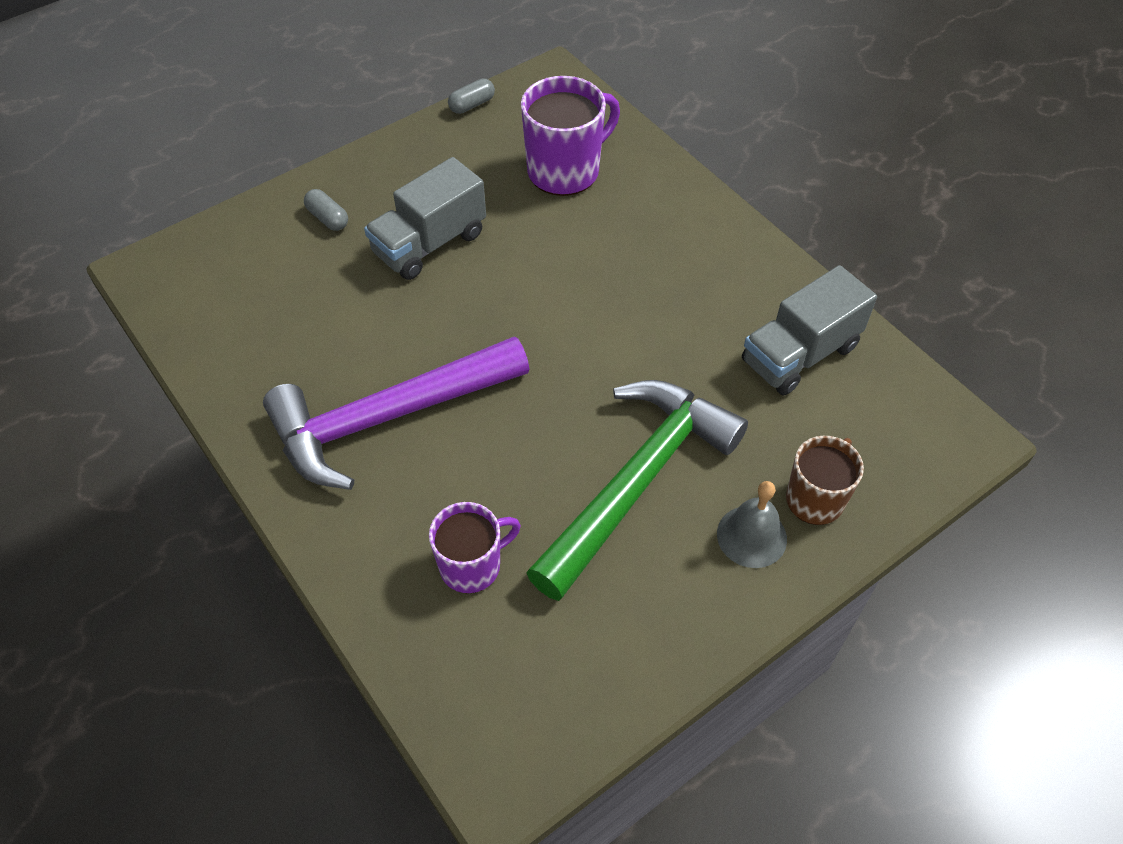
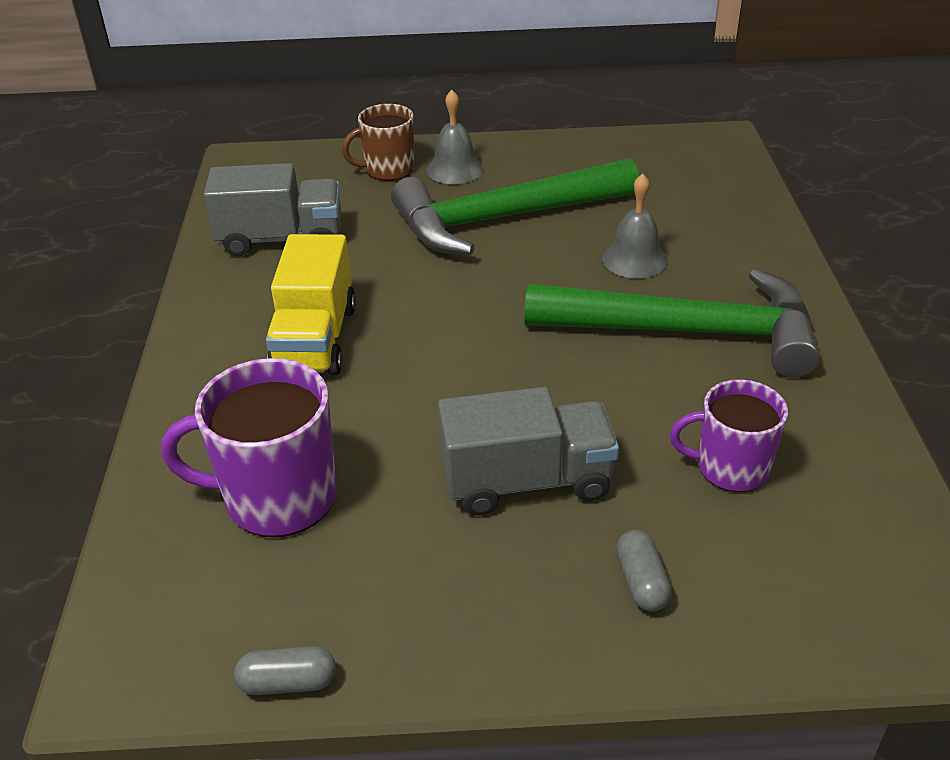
camera: 145 degrees left, 15 degrees down
(387, 418) = (687, 332): purple hammer -> green hammer
(472, 565) = (673, 221): purple mug -> purple mug (730, 468)
(478, 486) = (634, 259): none -> grey bell
(660, 275) = (315, 339): none -> yellow truck

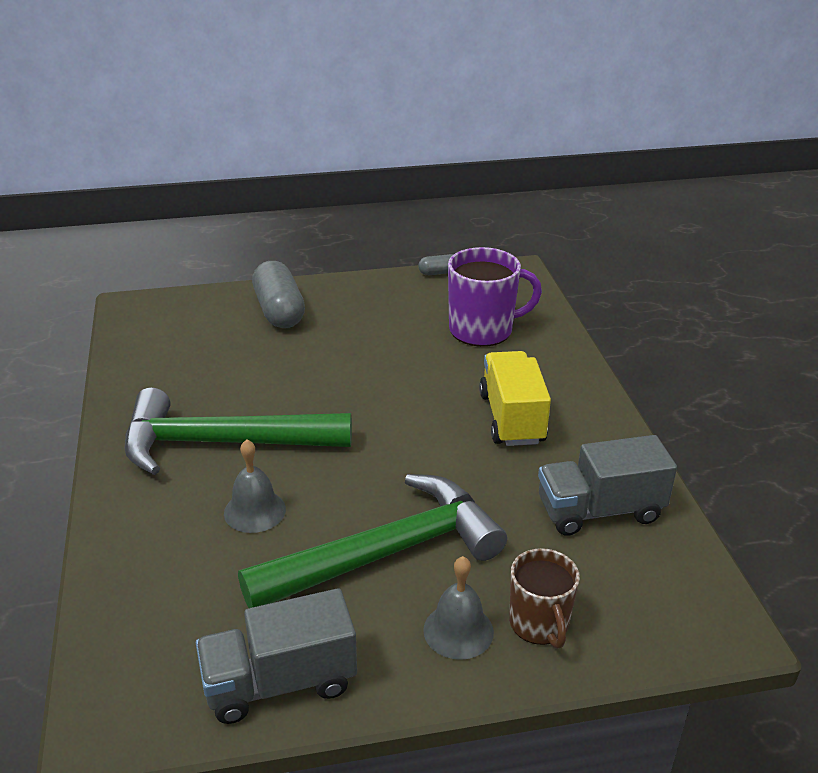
camera: 170 degrees right, 5 degrees down
(388, 169) = (539, 624): brown mug -> brown mug turned 105 degrees clockwise
(527, 481) = (341, 346): grey truck -> grey truck (280, 683)
(641, 582) = (279, 311): grey capsule -> grey capsule, size x2.03
(730, 468) = (218, 360): purple mug -> none

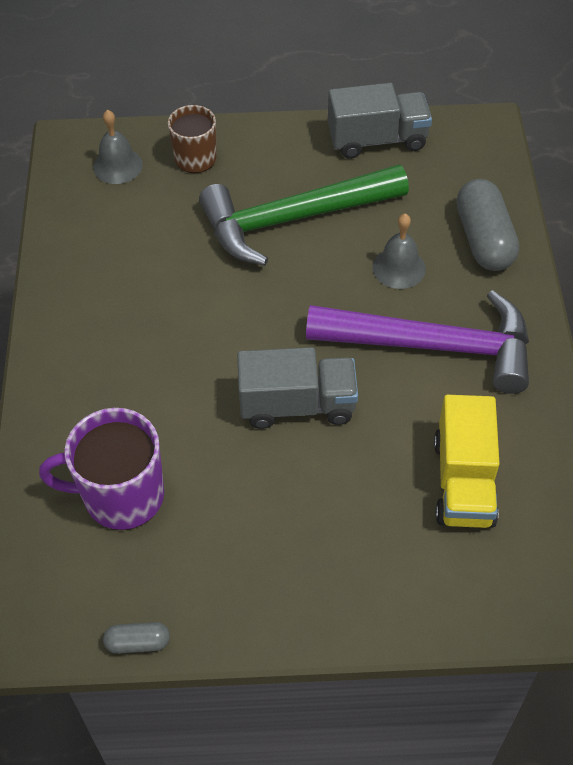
camera: 170 degrees left, 20 degrees up
(222, 443) = (433, 346): green hammer -> purple hammer
(279, 311) = (378, 570): grey capsule -> grey capsule (484, 239)
(458, 631) = (253, 159): grey bell -> grey bell (117, 166)
(511, 418) = (141, 347): yellow truck -> yellow truck (463, 481)
(599, 511) = (108, 238): grey truck -> grey truck (297, 405)

